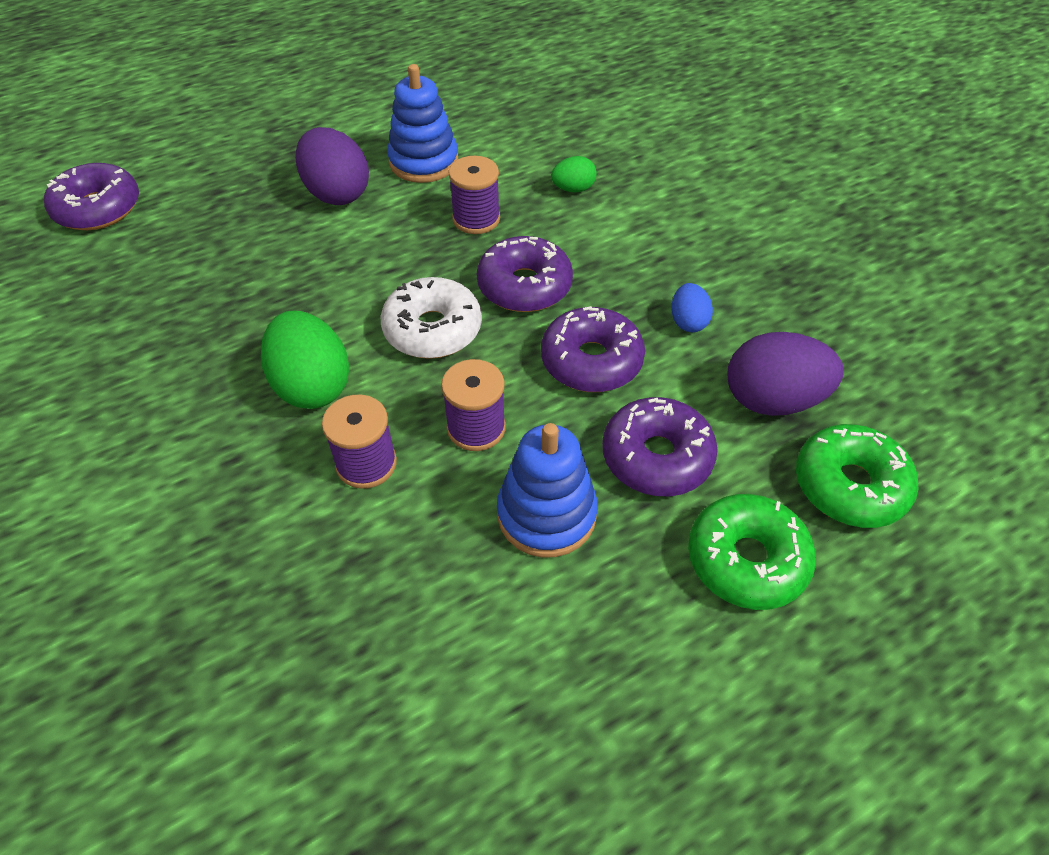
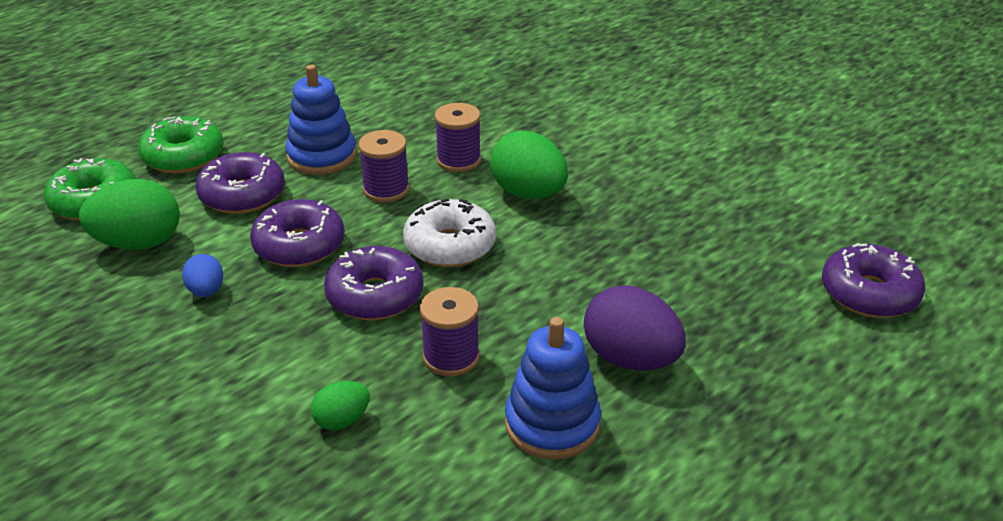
camera: 165 degrees right, 15 degrees down
(772, 400) = (139, 243): purple egg -> green egg

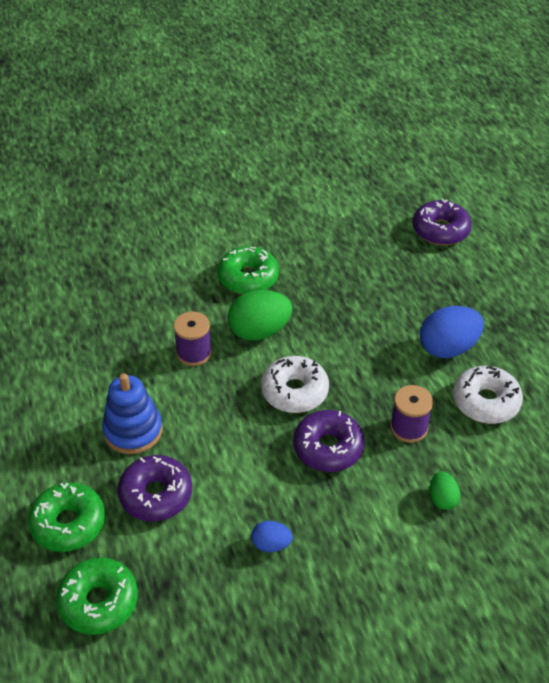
camera: 65 degrees left, 10 degrees up
(139, 243) = (183, 578): green egg -> none
(299, 245) = (246, 475): purple donut -> none
(386, 190) = (205, 405): purple spool -> none
(552, 424) = (485, 402): blue stacking toy -> white donut
(609, 162) = (248, 278): none -> green donut
(630, 359) = (448, 348): purple egg -> blue egg

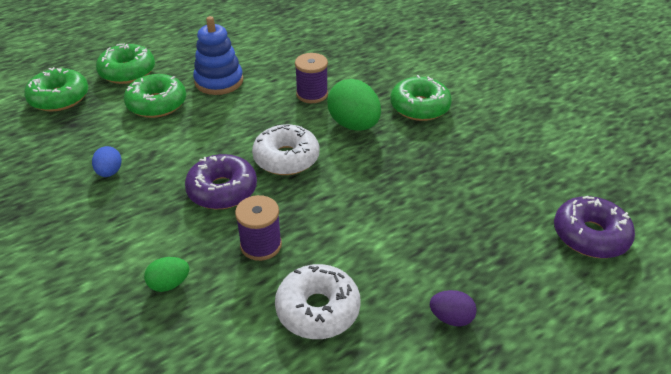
camera: 75 degrees right, 5 degrees down
(156, 495) = (157, 104): purple donut -> green donut
(448, 348) = (391, 265): blue egg -> none
(505, 328) = (451, 318): none -> purple egg

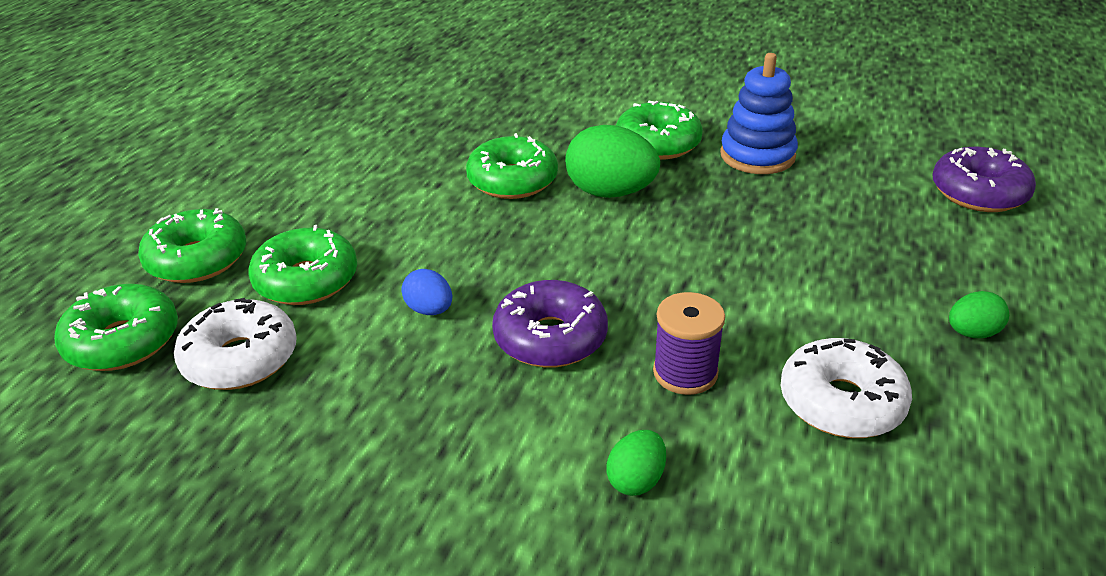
camera: 35 degrees left, 5 degrees down
(110, 172) = (355, 396): blue egg -> blue egg (429, 310)
(219, 81) = (363, 215): blue stacking toy -> blue stacking toy (757, 155)
(286, 158) = (580, 264): white donut -> white donut (240, 359)
(312, 94) = (512, 180): purple spool -> green donut
(451, 318) = (972, 333): purple egg -> green egg

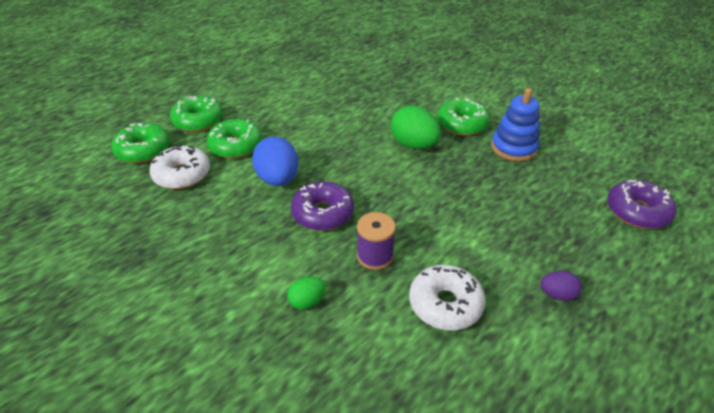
camera: 25 degrees right, 5 degrees up
(429, 310) = (278, 179): blue egg -> blue egg, size x1.88
(512, 180) = (368, 123): green donut -> none
(972, 333) = (557, 295): green egg -> purple egg

